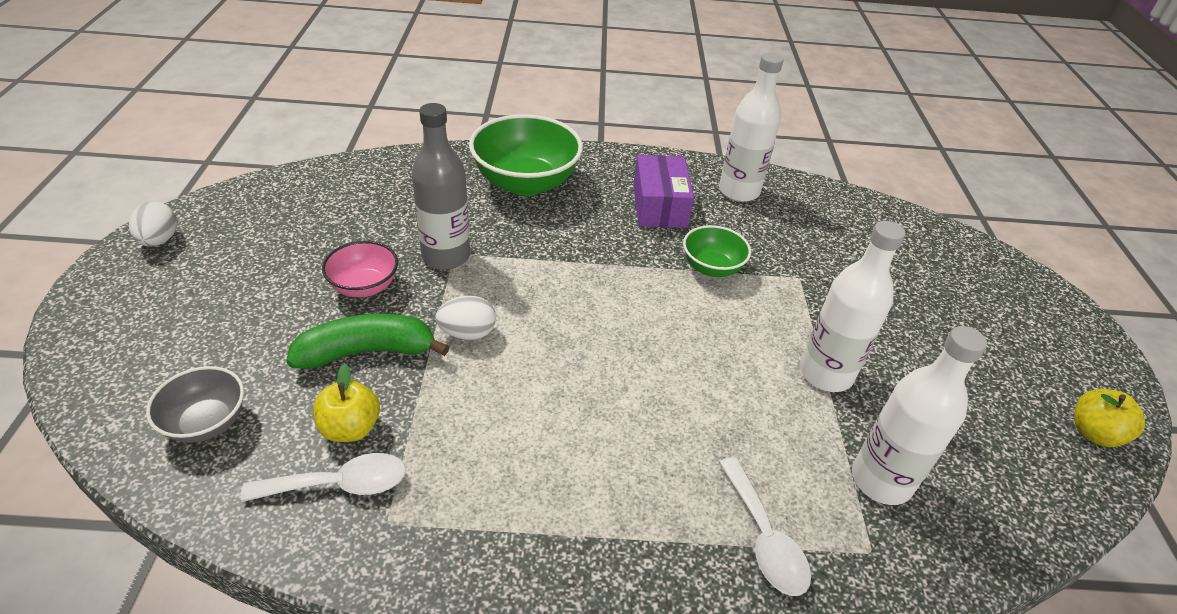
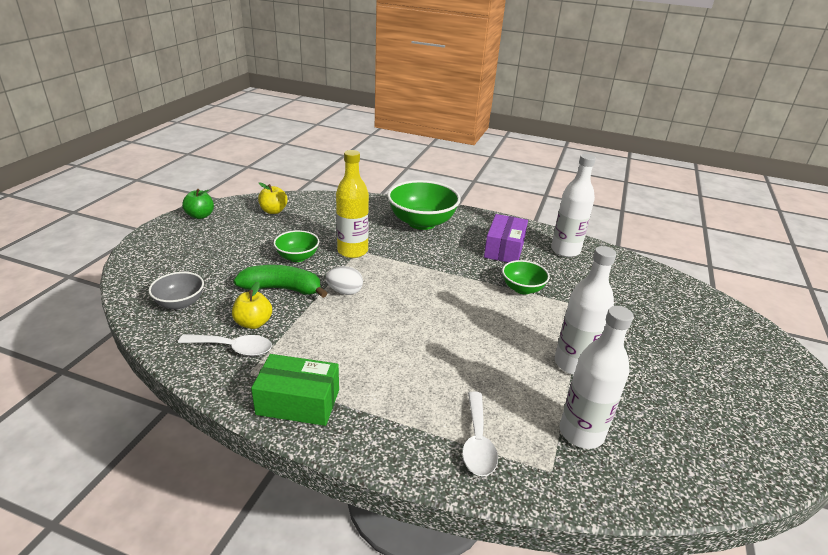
camera: 20 degrees right, 10 degrees down
(159, 240) = (200, 216): white egg -> green apple
(364, 286) = (297, 257): pink bowl -> green bowl
(446, 256) = (352, 251): grey bottle -> yellow bottle
(488, 552) = (298, 402): none -> green box
(1093, 433) = (777, 448): yellow apple -> yellow apple (273, 211)

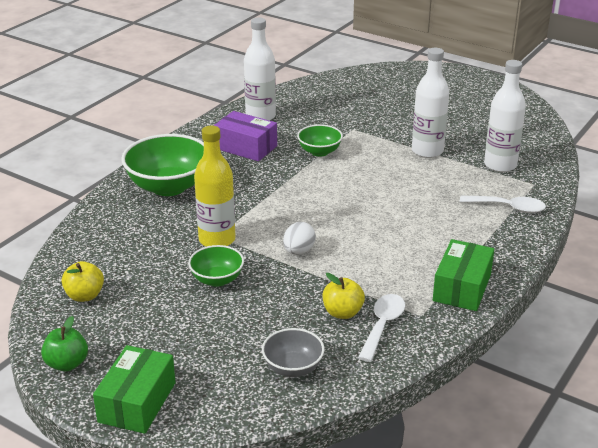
camera: 75 degrees left, 0 degrees up
(155, 244) = (137, 402): none -> green box
(282, 289) = (282, 292): green banana -> none

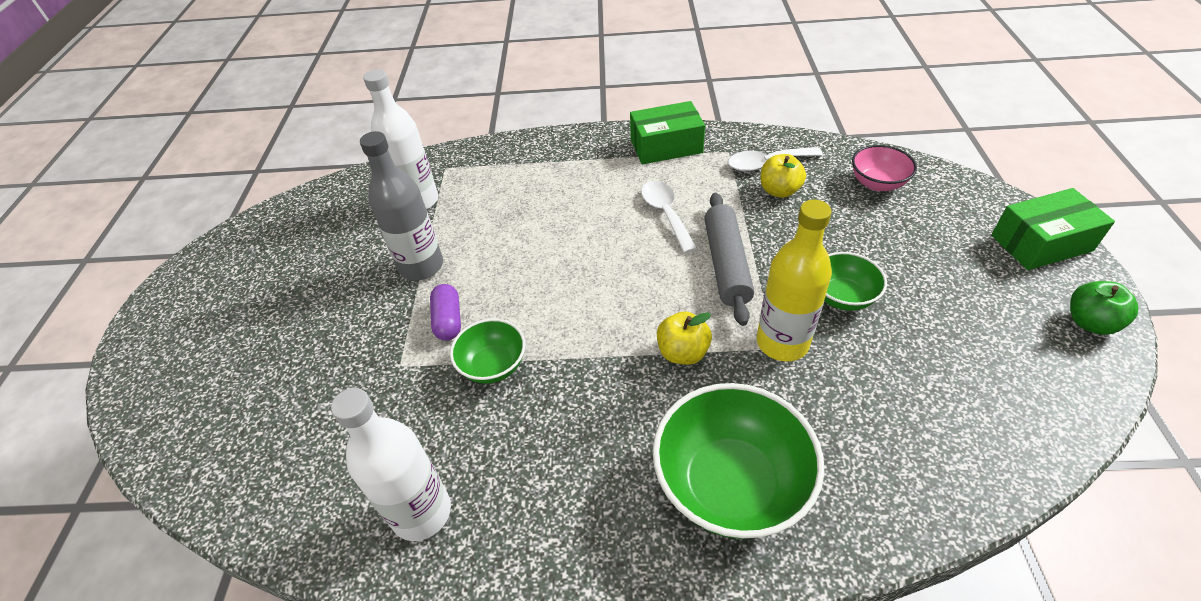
camera: 120 degrees left, 15 degrees up
(85, 296) = (1010, 390): yellow apple -> yellow apple (682, 352)
(246, 147) = (541, 463): purple box -> none
(293, 368) = (877, 183): grey bowl -> pink bowl
(299, 251) = (726, 264): white egg -> grey rolling pin
(369, 148) = (448, 320): none -> purple capsule
(427, 151) = (421, 266): white bottle -> grey bottle
(508, 208) = (507, 167): white spoon -> white spoon (665, 213)

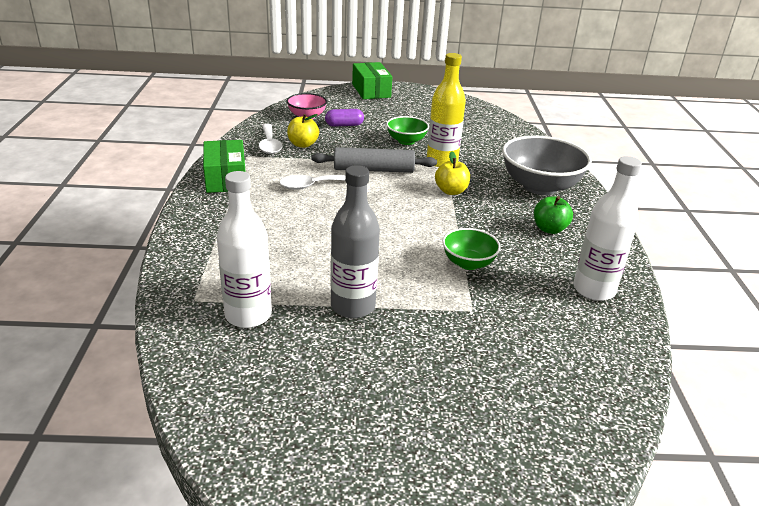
camera: 95 degrees left, 15 degrees down
(448, 320) = (422, 286): purple capsule -> purple capsule (344, 125)
(730, 484) = (540, 186): green bowl -> grey bowl
(1090, 322) = (427, 94): green apple -> green apple (549, 229)

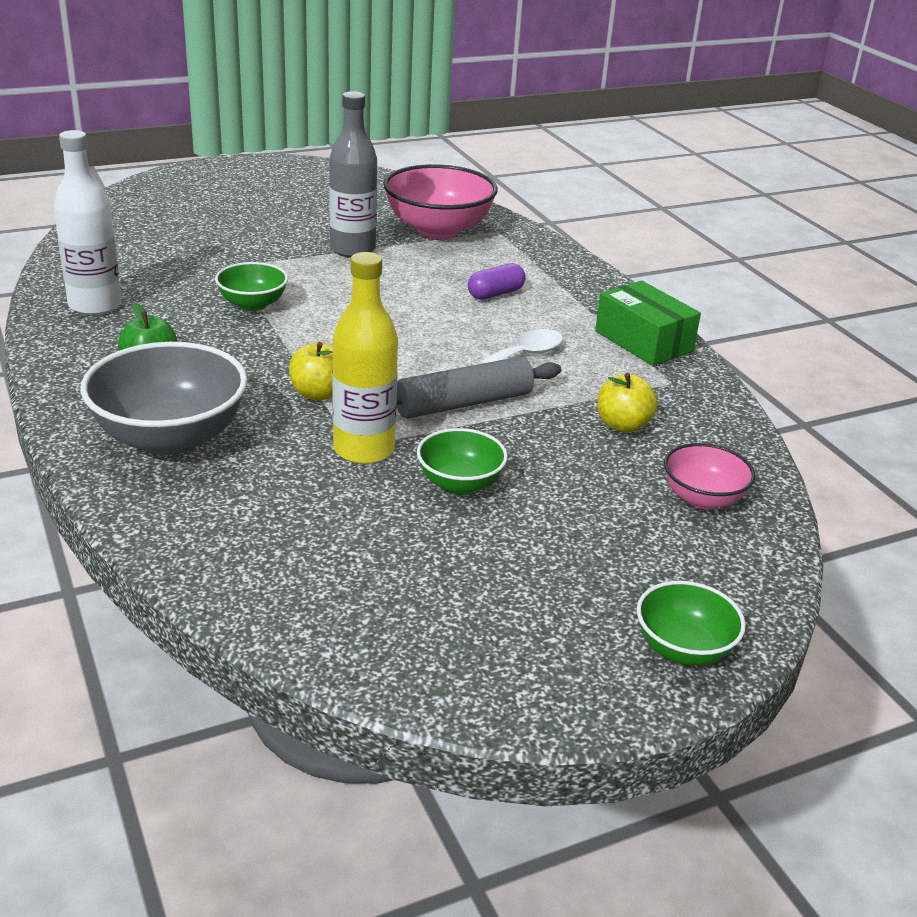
camera: 155 degrees right, 0 degrees up
(248, 315) = (438, 229): white bottle -> pink bowl
(269, 144) = (670, 411): white spoon -> none
(344, 125) = (609, 494): purple capsule -> purple capsule (495, 294)
(371, 91) = (683, 649): green box -> green bowl

